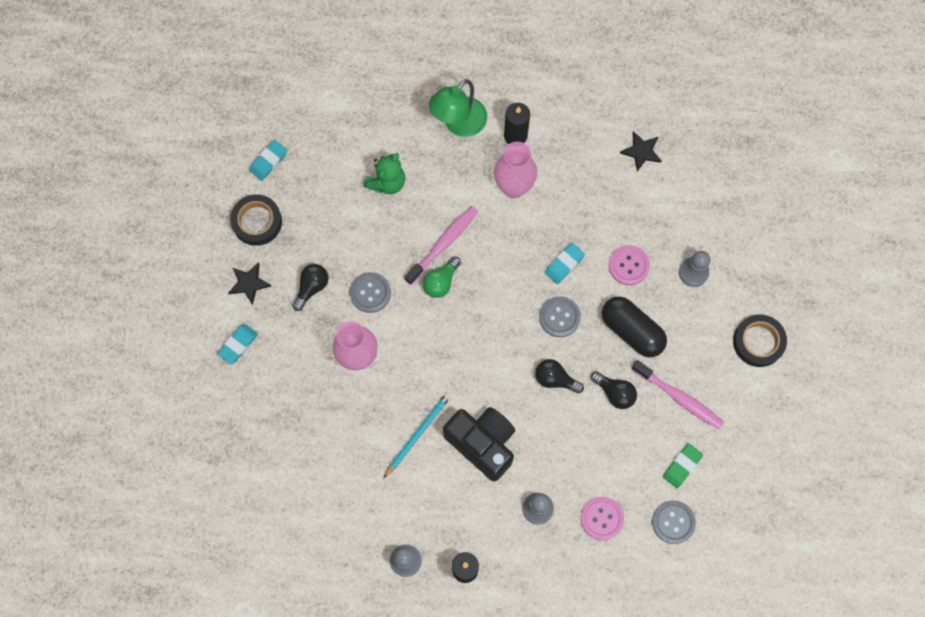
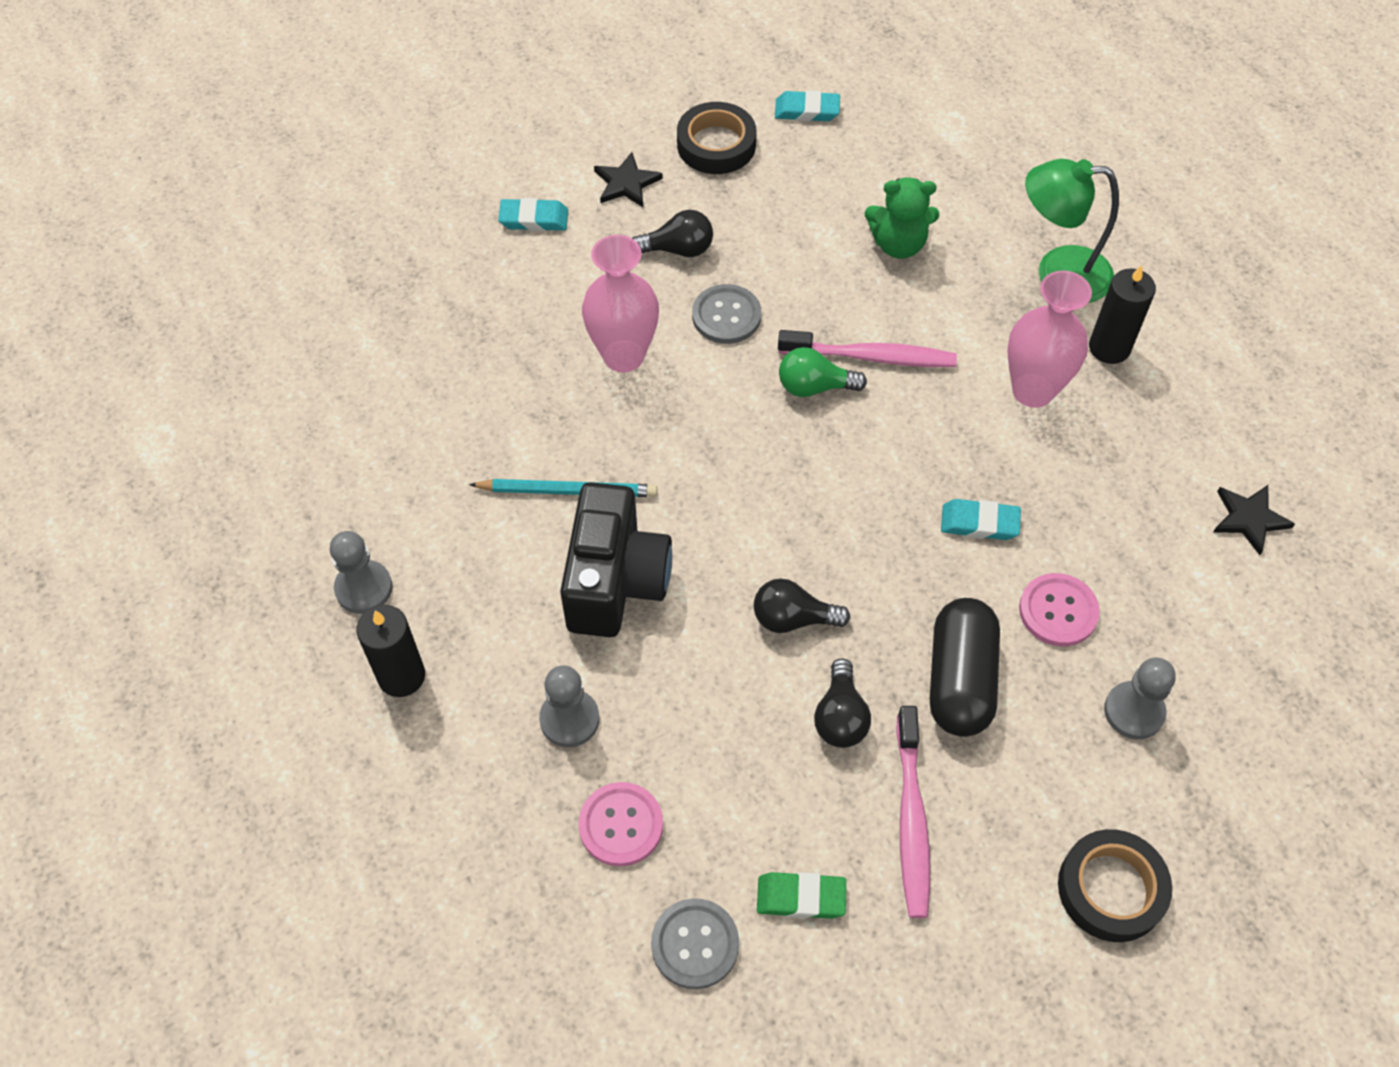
camera: 55 degrees right, 15 degrees down
(555, 379) = (793, 618): black light bulb -> black light bulb turned 75 degrees counterclockwise
(559, 317) = (893, 566): grey button -> none

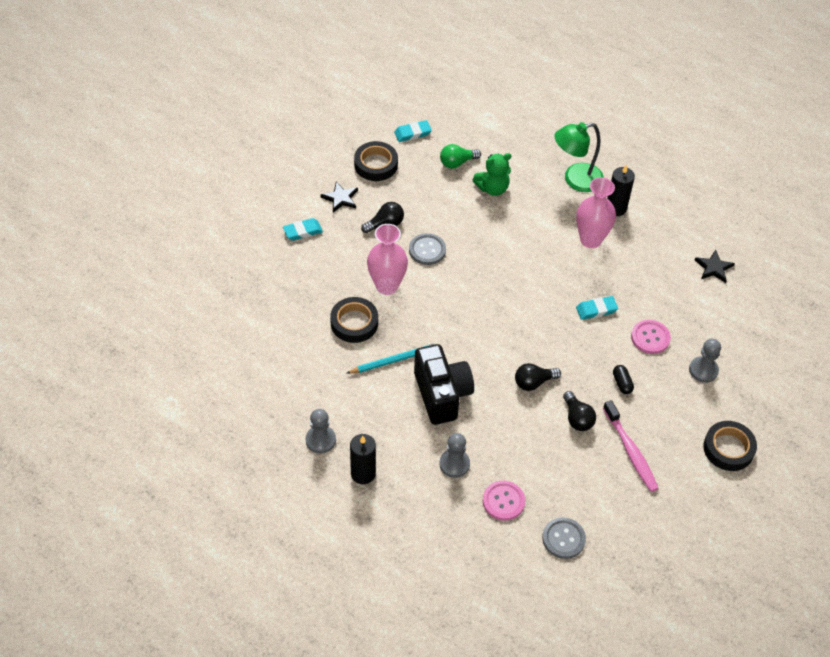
camera: 25 degrees left, 5 degrees down
(533, 401) = (354, 323): none -> black tape
(801, 897) = (599, 502): green eraser -> none
(814, 387) = (488, 271): green light bulb -> green light bulb (457, 163)
(871, 357) = (507, 248): pink toothbrush -> none
(960, 680) = (622, 383): black capsule -> black capsule, size x0.46

